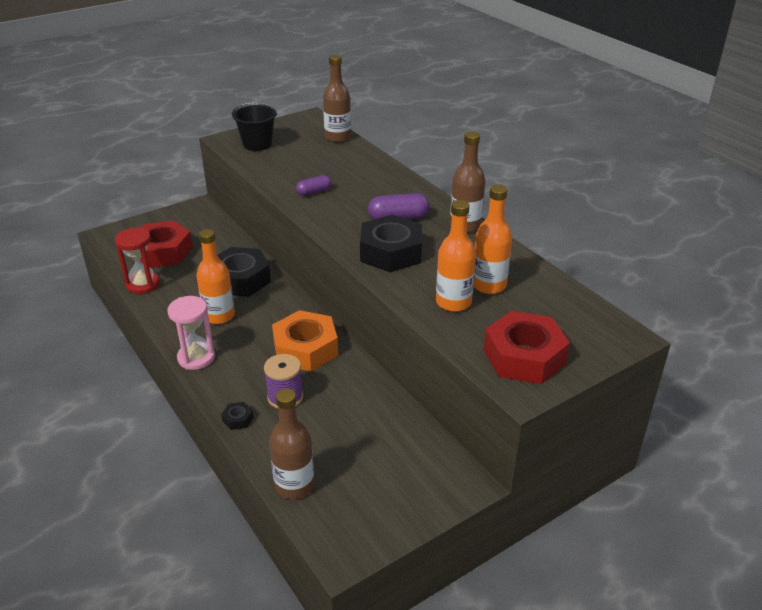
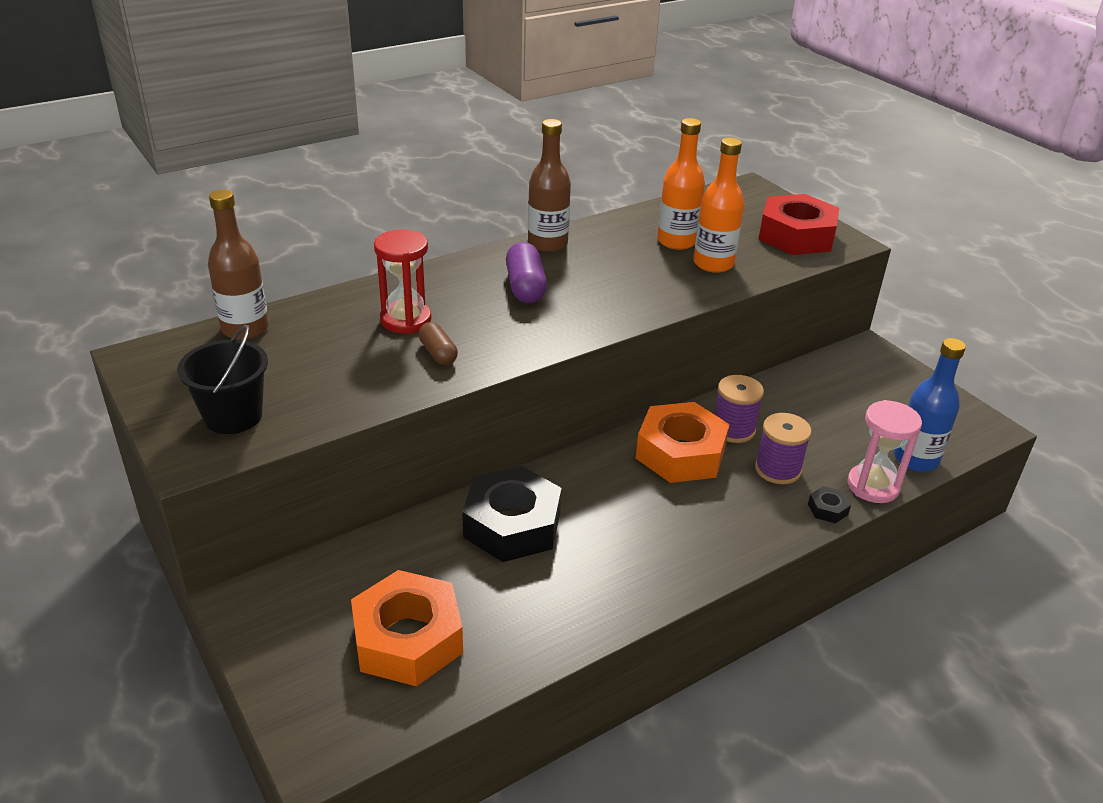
camera: 90 degrees left, 0 degrees up
(143, 284) = (518, 654): red hourglass -> red hourglass (405, 320)
(163, 252) = (408, 639): red nut -> orange nut
(196, 358) = (714, 560): pink hourglass -> pink hourglass (873, 486)
(219, 316) = (611, 543): orange bottle -> none
(294, 485) = (915, 459): brown bottle -> blue bottle
(314, 192) = (438, 353): purple capsule -> brown capsule
(334, 377) = (733, 429): none -> purple spool
(391, 252) = (612, 296): black nut -> none

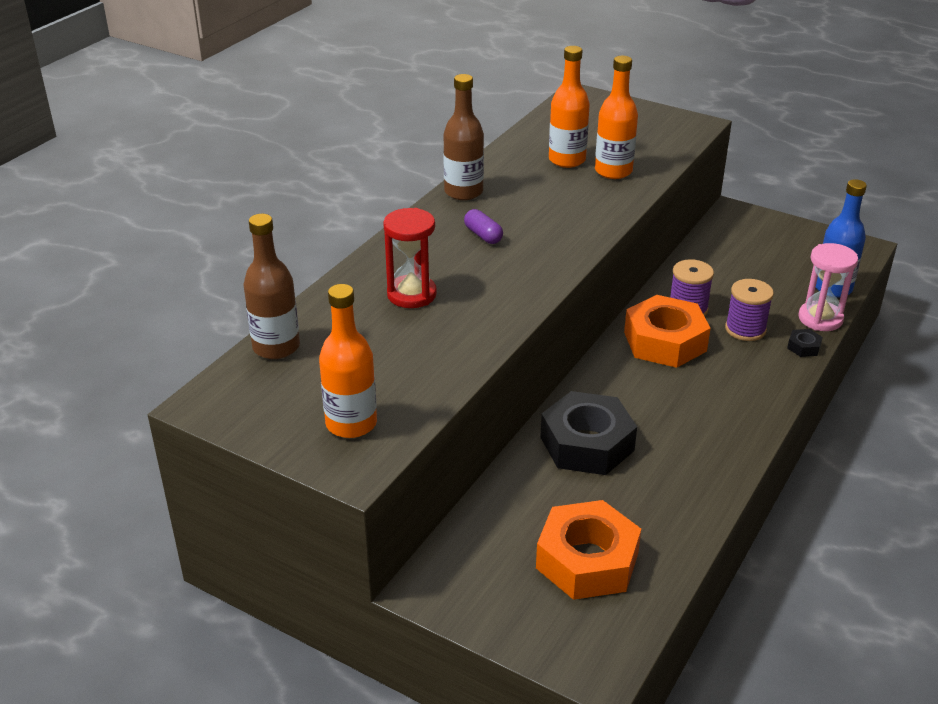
camera: 25 degrees left, 0 degrees up
(233, 416) = (351, 424): black bucket -> orange bottle
(438, 353) = (469, 314): brown capsule -> none
(525, 287) = (483, 235): purple capsule -> purple capsule, size x0.64
(796, 236) = (654, 129): red nut -> none

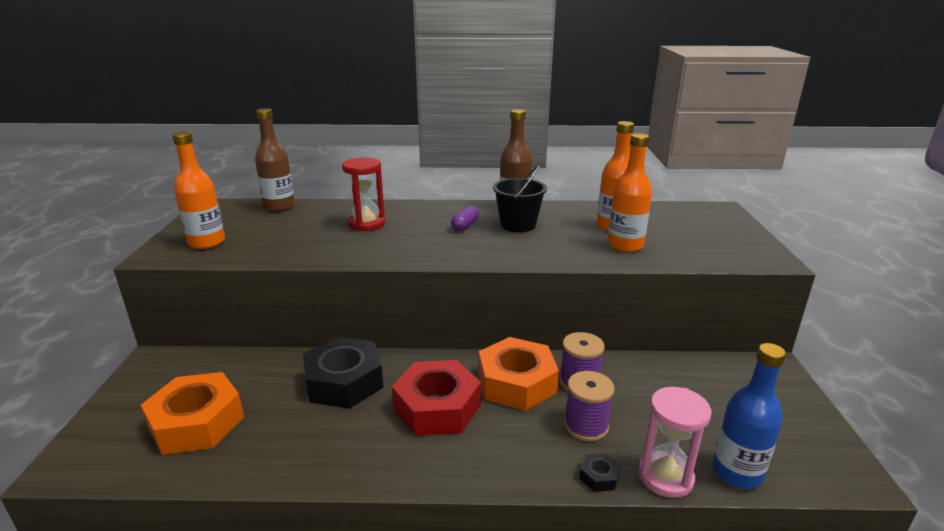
camera: 60 degrees right, 10 degrees down
(512, 205) = (518, 225): none -> black bucket
(669, 397) = (437, 407): none -> red nut

